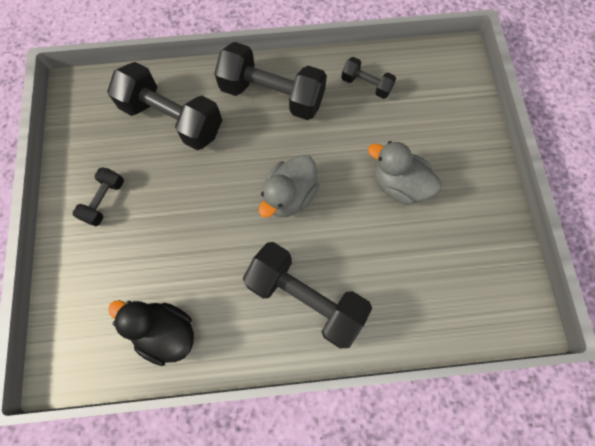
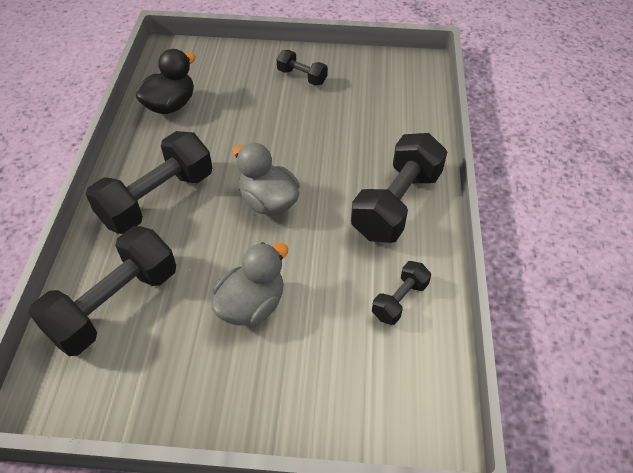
camera: 100 degrees right, 20 degrees down
(172, 119) = (378, 124): black dumbbell -> black dumbbell (114, 304)

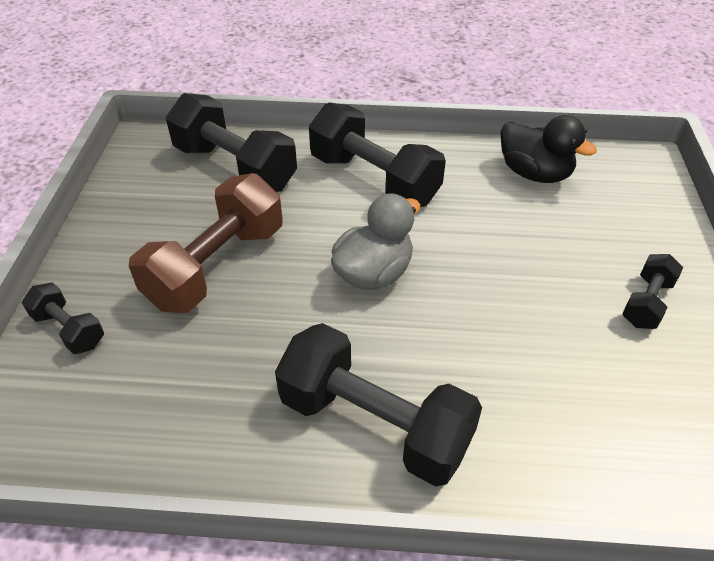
camera: 90 degrees right, 5 degrees down
(252, 305) = (216, 266): grey duck -> brown dumbbell
(399, 300) = (196, 416): black dumbbell -> black dumbbell (69, 330)

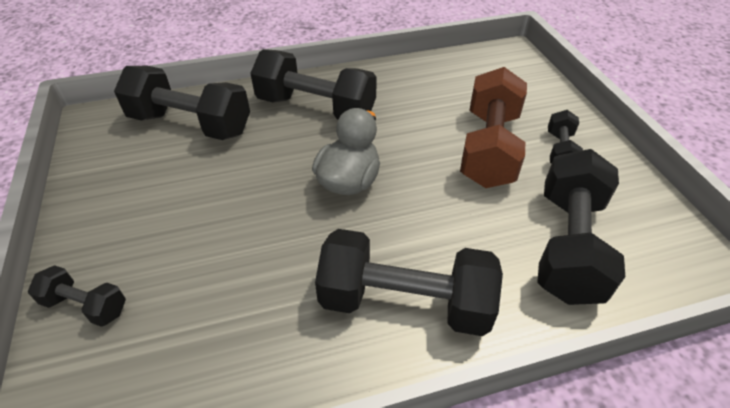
camera: 20 degrees left, 0 degrees up
(216, 266) = (209, 210): brown dumbbell -> brown dumbbell (489, 148)
(534, 174) = (437, 77): black duck -> none
(596, 419) = (567, 245): none -> black dumbbell

